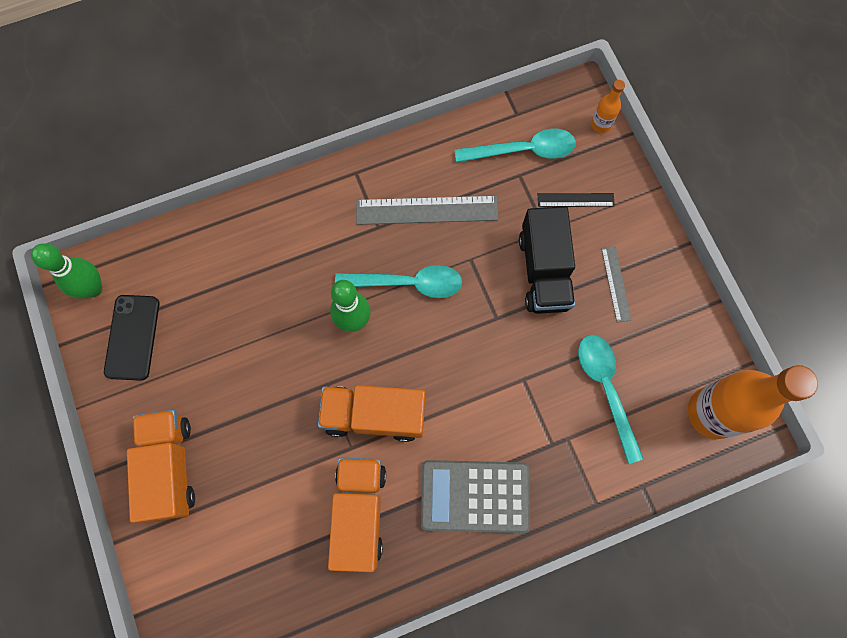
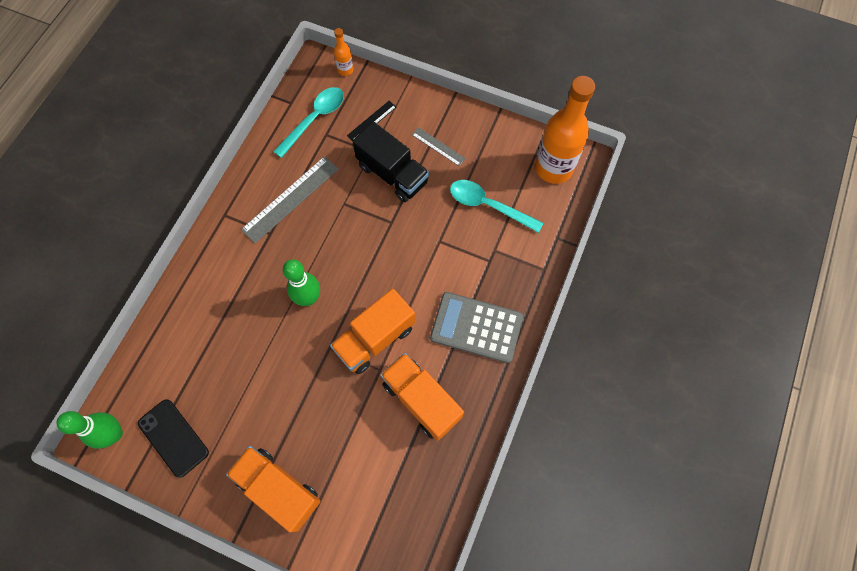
camera: 45 degrees left, 5 degrees down
(408, 283) = (320, 248): turquoise spoon -> none
(475, 496) = (476, 327): grey calculator -> grey calculator turned 60 degrees clockwise

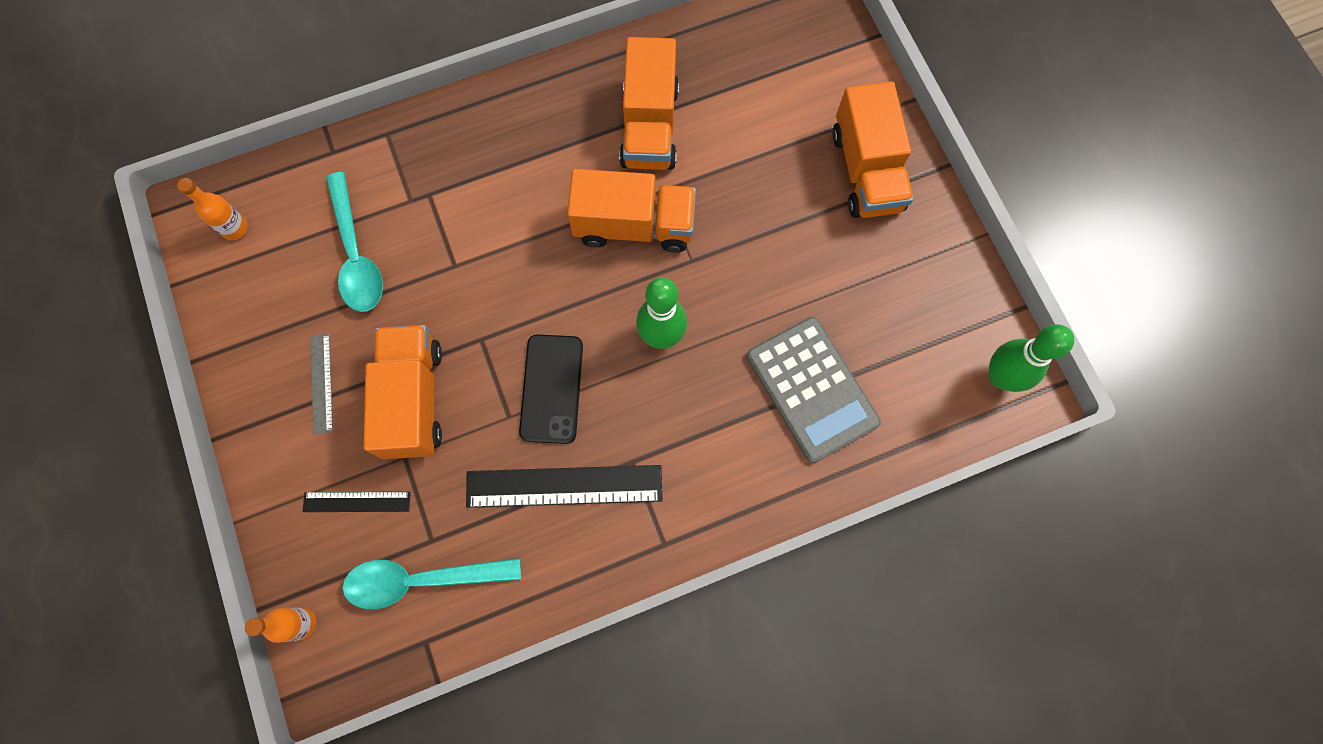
camera: 135 degrees left, 5 degrees up
(173, 438) = (937, 315): black phone -> black phone (552, 389)
(290, 199) = (564, 486): grey ruler -> black ruler
(392, 174) = (413, 399): black truck -> orange truck
(476, 327) = (521, 142): grey calculator -> grey calculator (812, 389)
(553, 168) = (234, 228): orange bottle -> orange bottle, size x0.44

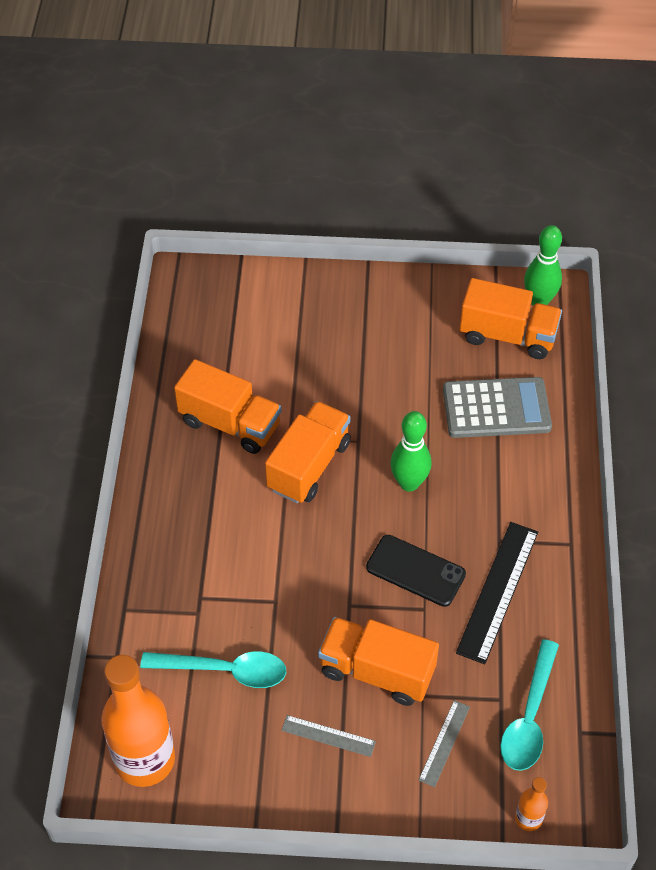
camera: 65 degrees left, 20 degrees down
(234, 228) = (145, 759): orange bottle -> orange bottle, size x2.26
(357, 501) = (444, 743): black ruler -> grey ruler
(866, 171) = (346, 308): orange truck -> orange truck (507, 336)

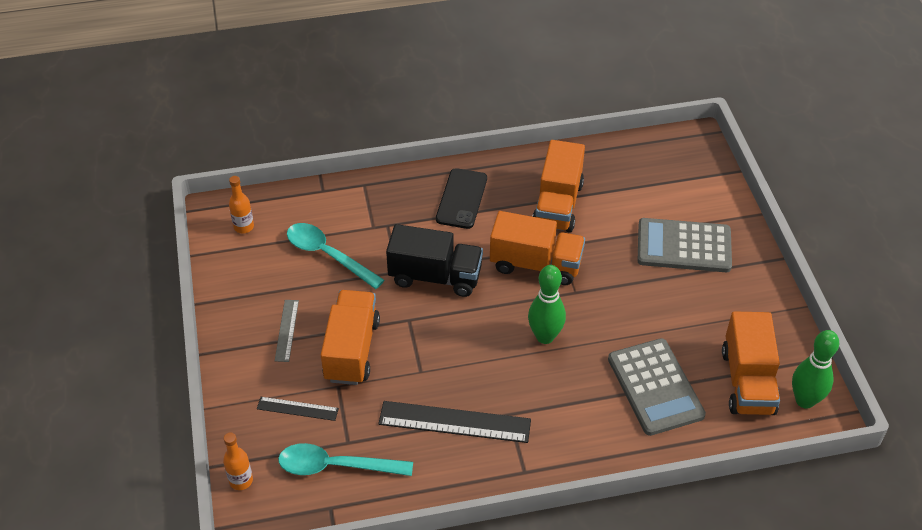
camera: 75 degrees right, 5 degrees down
(145, 759) = (244, 227): orange bottle -> orange bottle, size x0.44
(225, 671) = (327, 255): turquoise spoon -> turquoise spoon turned 135 degrees clockwise
(295, 565) = (435, 276): none -> black truck
(327, 332) = (684, 246): none -> grey calculator
(415, 571) = (456, 358): black phone -> black phone (461, 199)
(444, 743) = (297, 408): grey ruler -> black ruler

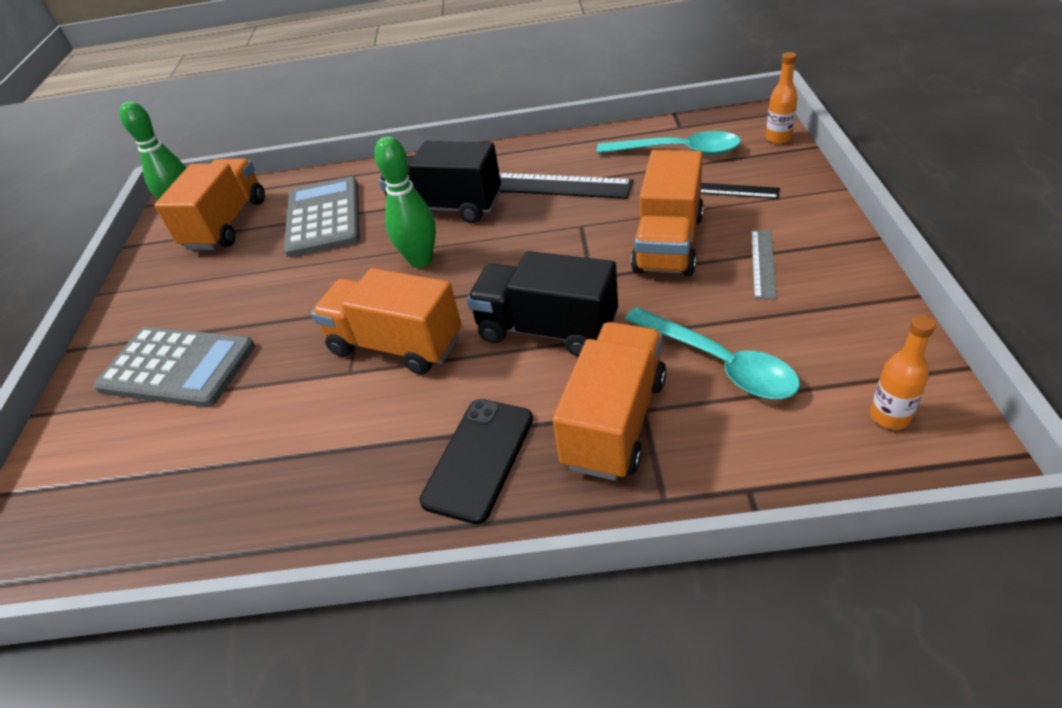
camera: 165 degrees left, 5 degrees down
(542, 396) = (447, 207): none -> black truck
(557, 204) = (319, 441): orange truck -> orange truck (615, 422)

